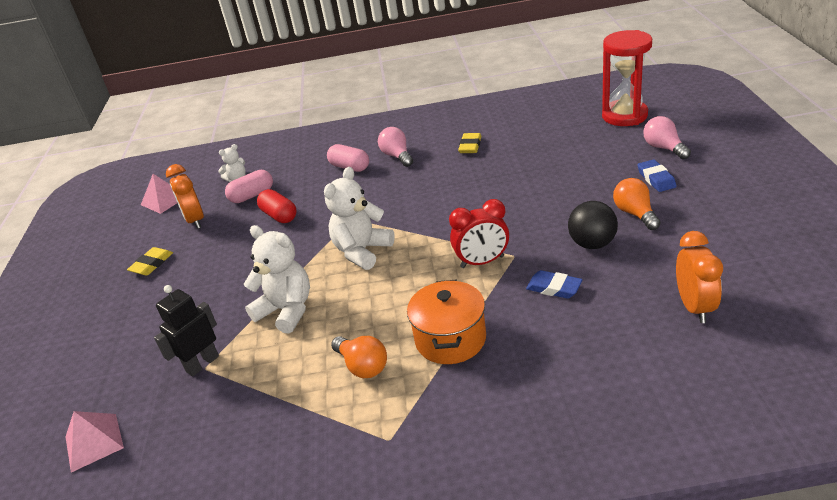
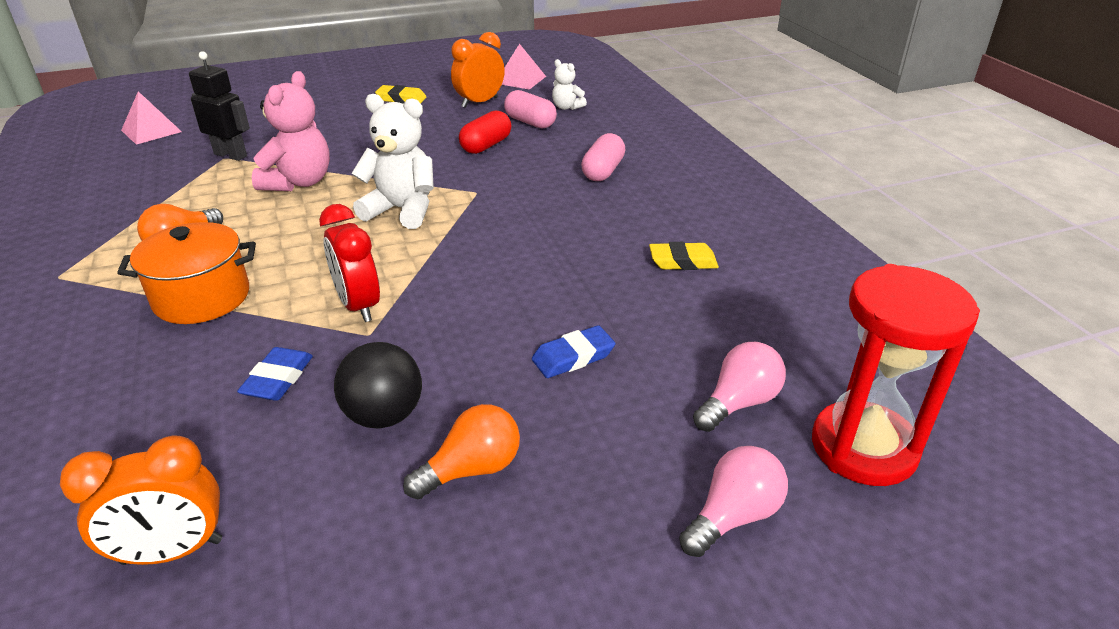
camera: 70 degrees right, 0 degrees up
(286, 310) = (299, 182): white teddy bear -> pink teddy bear
(397, 156) = (639, 202): pink light bulb -> pink light bulb (738, 403)
(656, 179) = (600, 501): blue eraser -> blue eraser (573, 357)

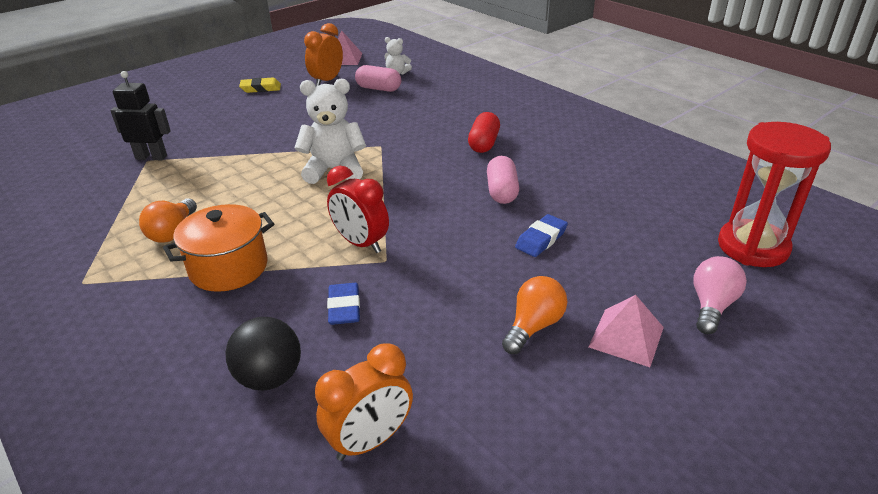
camera: 20 degrees left, 0 degrees up
(151, 131) = (57, 152): pink pyramid -> pink pyramid (626, 337)
(299, 182) = (231, 166): pink teddy bear -> none
(384, 415) = (444, 310): black ball -> black ball (270, 377)
(486, 146) = (359, 111): red capsule -> red capsule (484, 143)
(603, 171) = (460, 113): pink capsule -> pink capsule (502, 191)
(683, 261) = (562, 162): yellow eraser -> none
(738, 403) = (664, 240): pink light bulb -> none

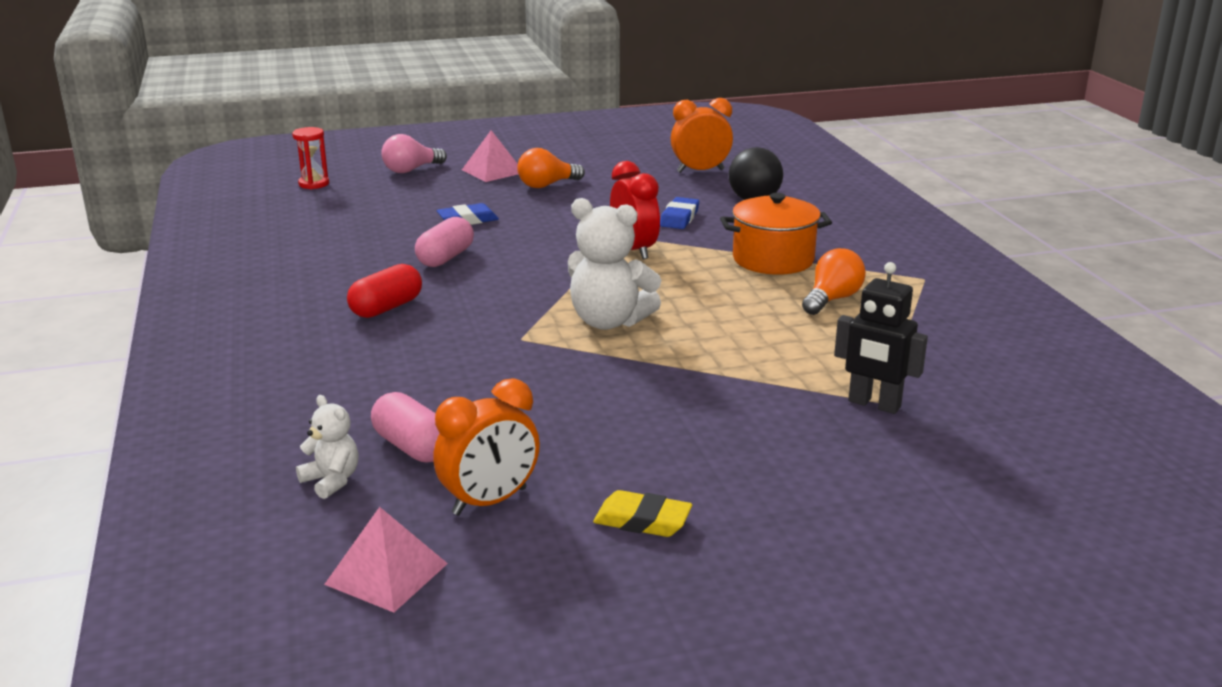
camera: 155 degrees left, 10 degrees down
(752, 247) = (314, 184): red hourglass -> red hourglass, size x0.49

